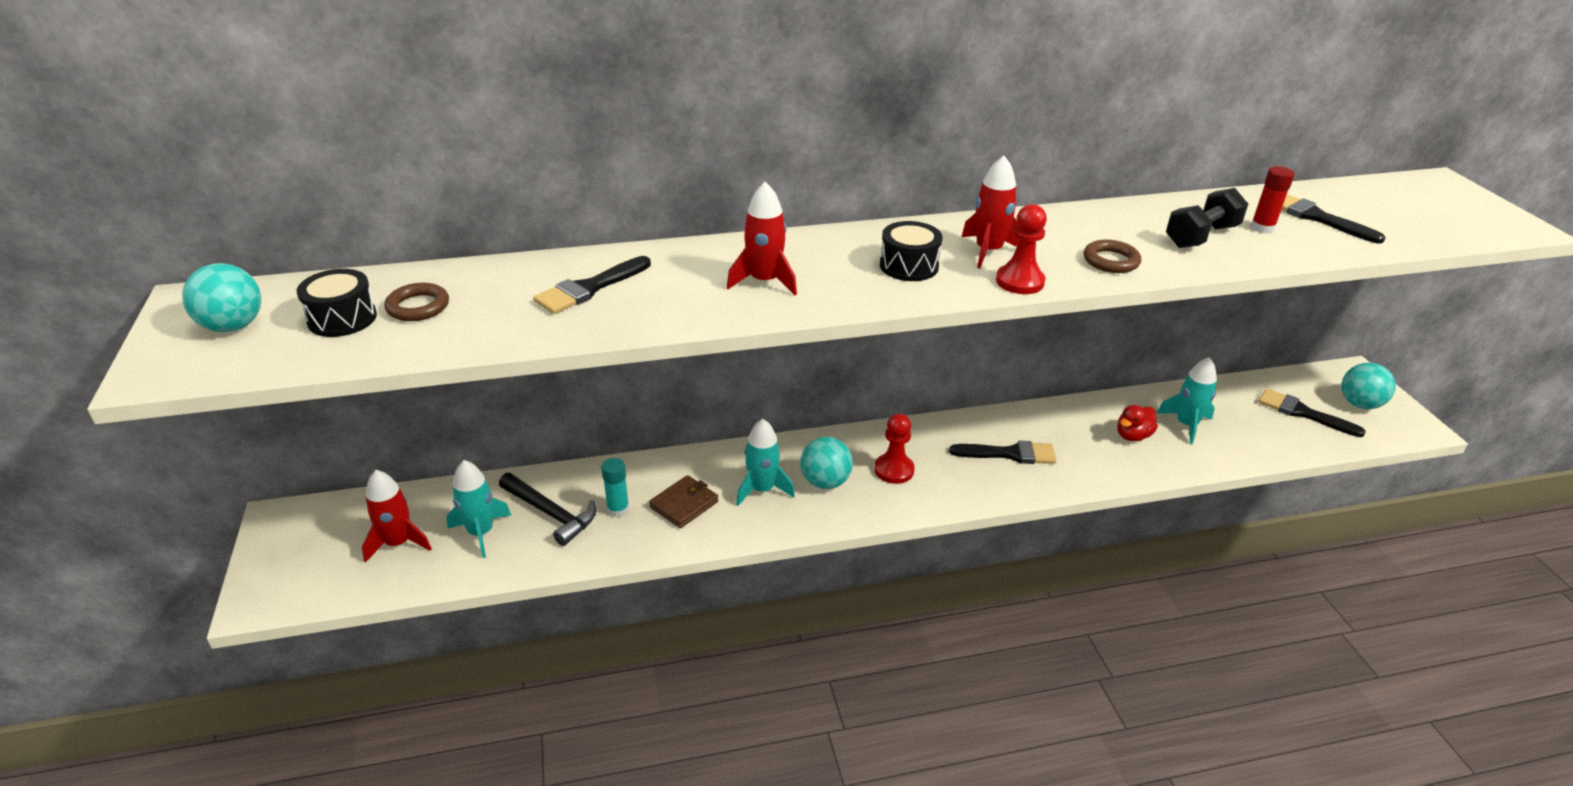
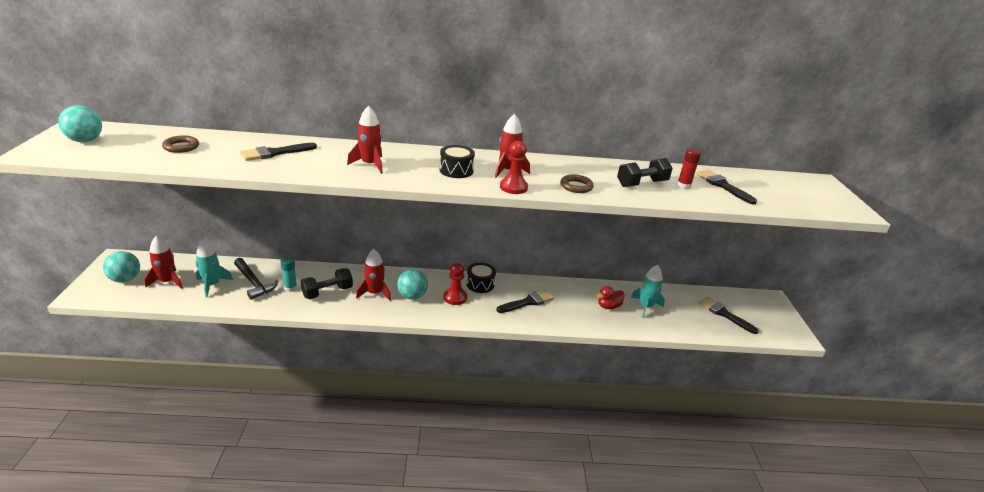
camera: 10 degrees right, 5 degrees down
(342, 318) = (140, 146): black drum -> black drum (480, 284)
(684, 504) = (327, 292): brown wallet -> black dumbbell
(762, 490) = (374, 293): turquoise rocket -> red rocket
(1009, 454) = (528, 302): black brush -> black brush turned 45 degrees counterclockwise
(1359, 404) = (764, 316): turquoise ball -> turquoise ball (125, 279)

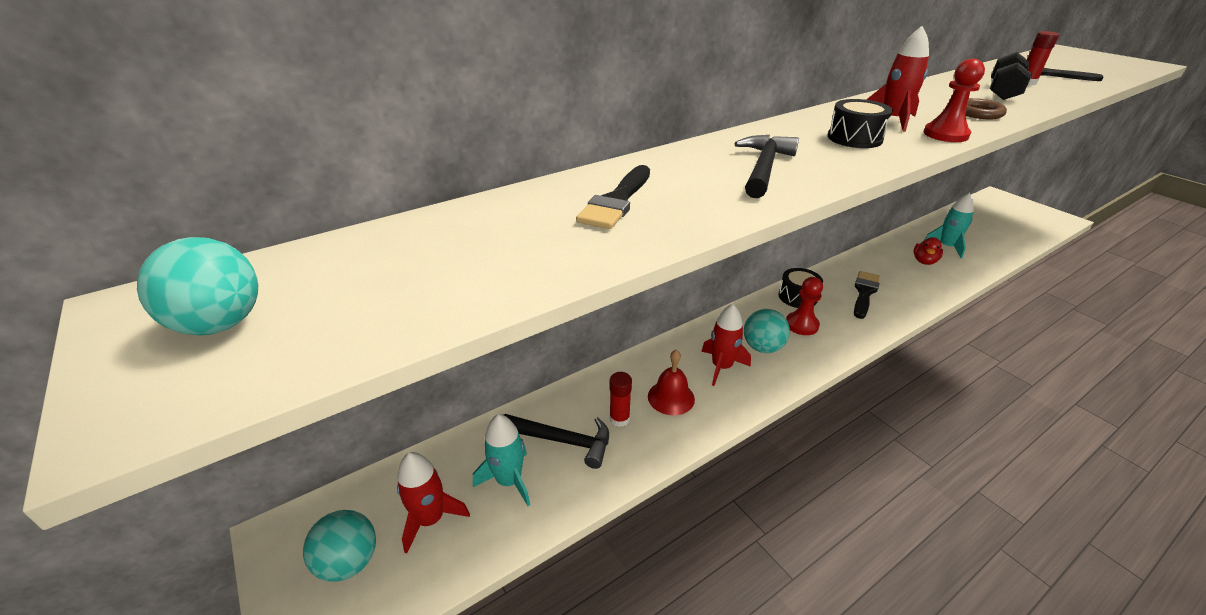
camera: 30 degrees left, 5 degrees up
(181, 147) = (452, 252): brown ring -> none
(290, 288) = (619, 419): turquoise glue stick -> red glue stick
(327, 292) = (671, 397): black dumbbell -> red bell
(370, 165) = (763, 168): red rocket -> black hammer
(724, 314) = (998, 224): black brush -> none

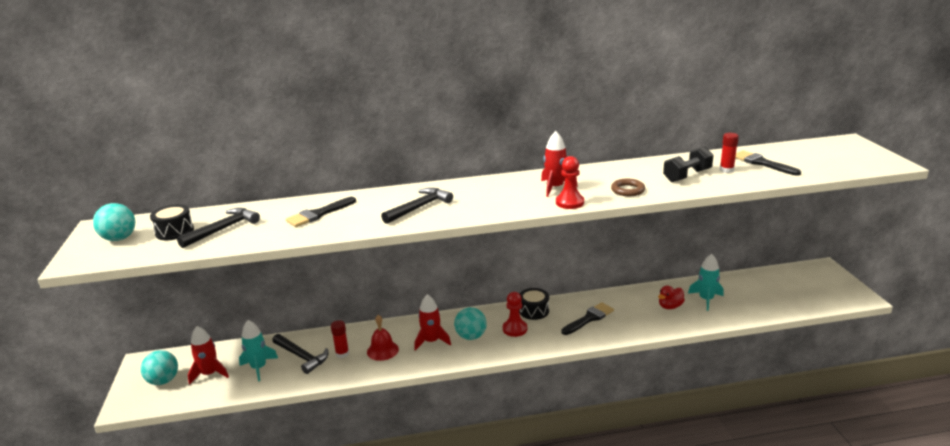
camera: 25 degrees right, 10 degrees down
(464, 257) = (223, 229): none -> black hammer
(854, 138) = (506, 197): black drum -> black drum (174, 231)

